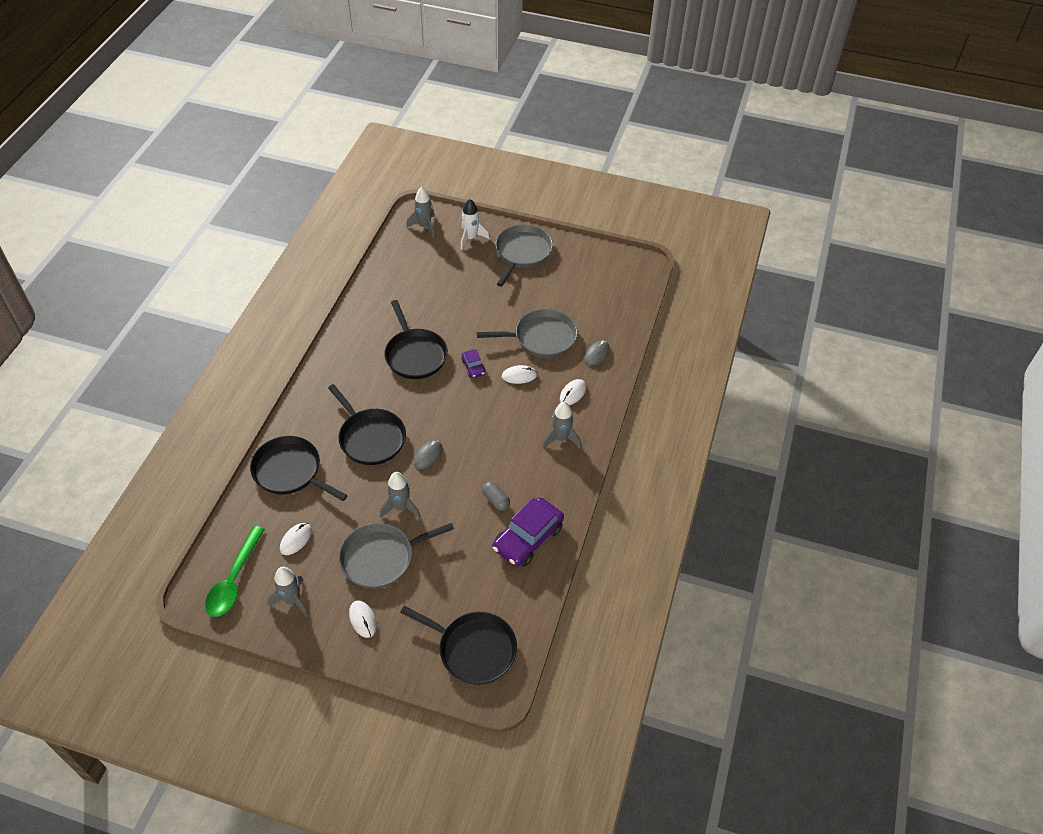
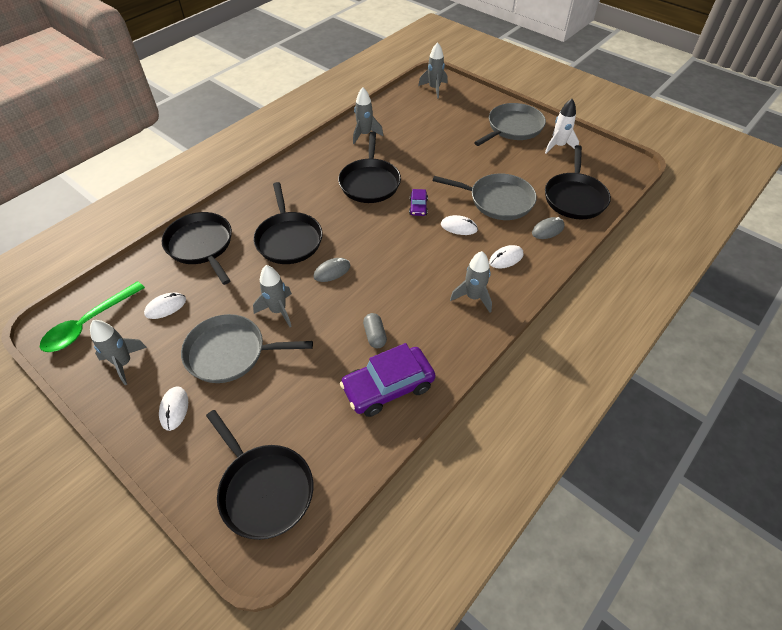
camera: 25 degrees right, 0 degrees up
(381, 302) = (365, 134): none -> grey rocket
(471, 238) = (470, 106): white rocket -> white rocket (558, 146)
(607, 314) = (575, 198): none -> black pan

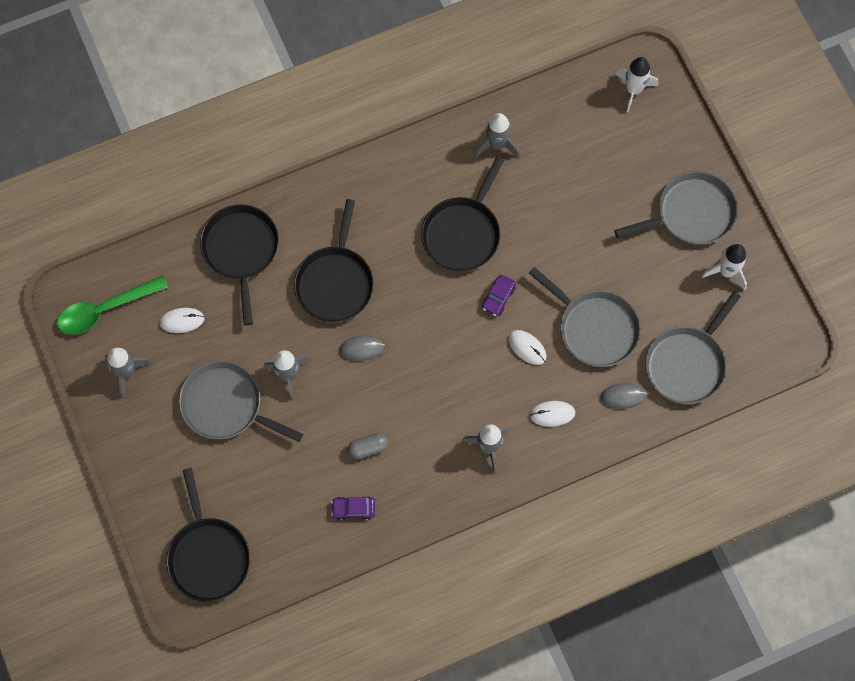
camera: 25 degrees right, 20 degrees up
(174, 409) = (158, 444): white mouse -> none
(375, 335) = (368, 448): grey capsule -> grey capsule turned 60 degrees clockwise
(388, 387) = (353, 509): purple car -> purple car, size x0.49
(434, 89) = (633, 90): grey rocket -> white rocket
(575, 198) = (687, 364): black pan -> grey pan

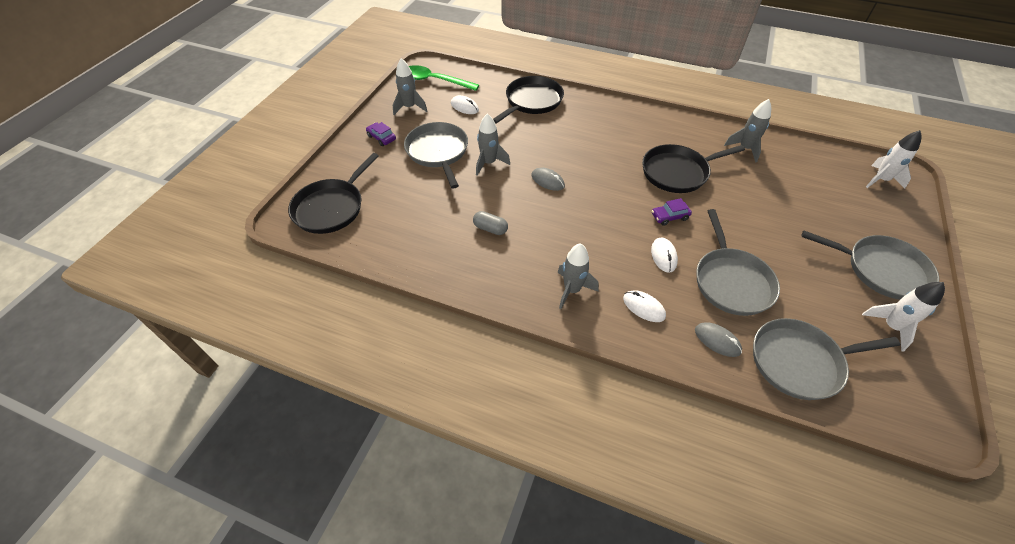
camera: 45 degrees right, 20 degrees down
(335, 283) = (568, 144): black pan -> none
(353, 509) = (440, 252): purple car -> purple car (381, 138)

